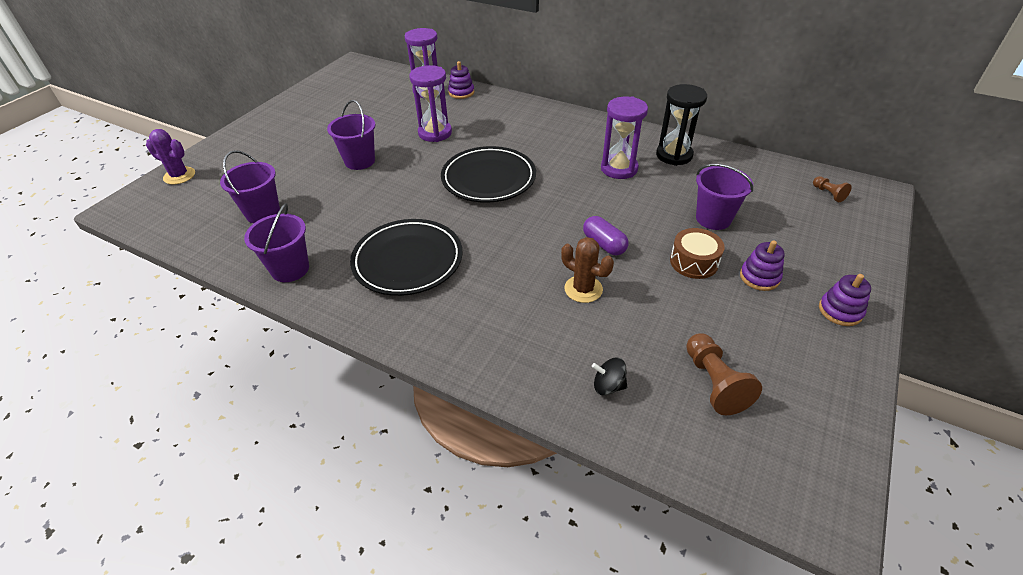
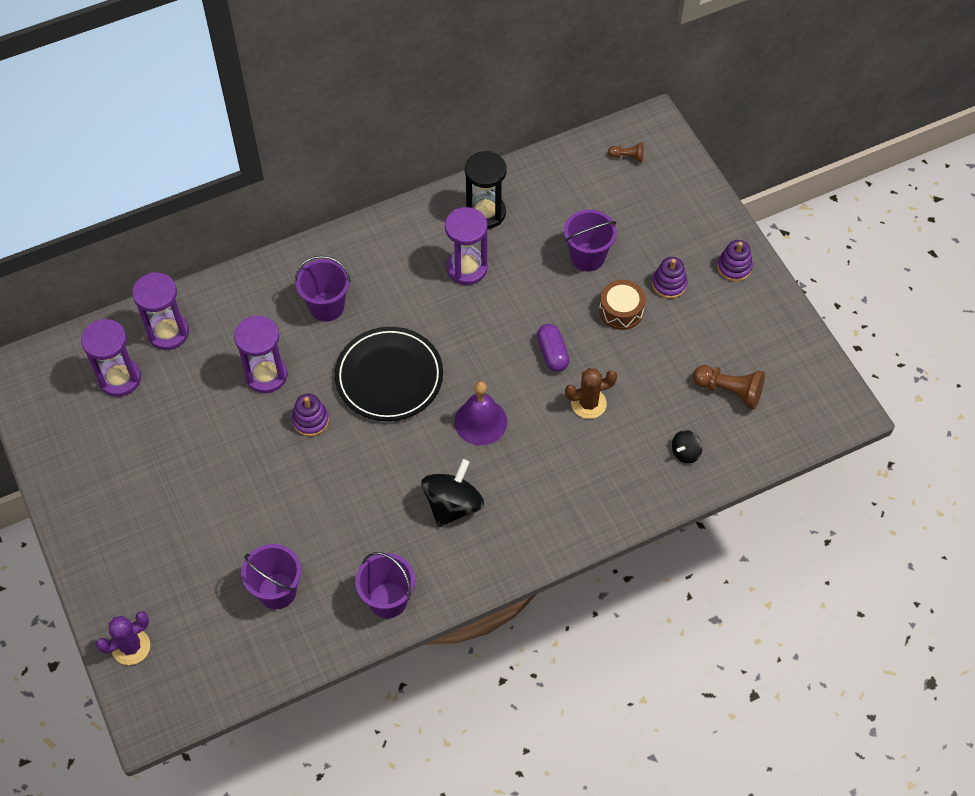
camera: 55 degrees left, 15 degrees up
(360, 161) = (258, 468): purple bucket -> purple bucket (326, 306)
(379, 91) = (120, 378): none -> purple hourglass
(408, 260) = (453, 505): black plate -> black spinning top
(461, 92) = (203, 304): purple stacking toy -> purple stacking toy (310, 420)
(498, 238) = (480, 421): none -> purple bell
(604, 244) = (552, 353): purple capsule -> purple capsule turned 75 degrees clockwise

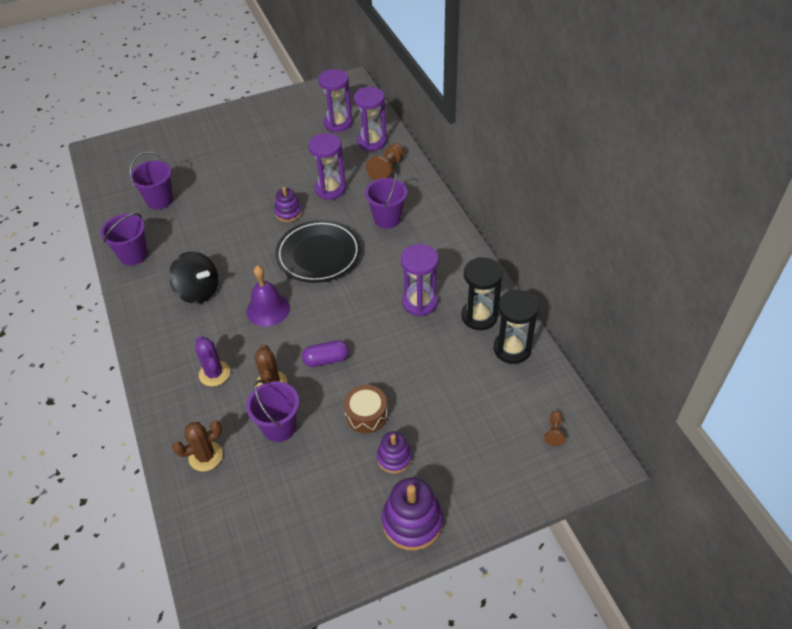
camera: 95 degrees right, 10 degrees down
(131, 647) = (145, 140): purple cactus -> purple cactus (214, 373)
(529, 185) = (512, 349): none -> black hourglass
(587, 257) = (429, 391): purple bucket -> purple bucket (279, 427)
(685, 453) = (205, 456): black spinning top -> brown cactus
(729, 391) = (264, 501): brown pawn -> brown pawn (387, 169)
(734, 267) = (412, 522): purple stacking toy -> purple stacking toy, size x1.63

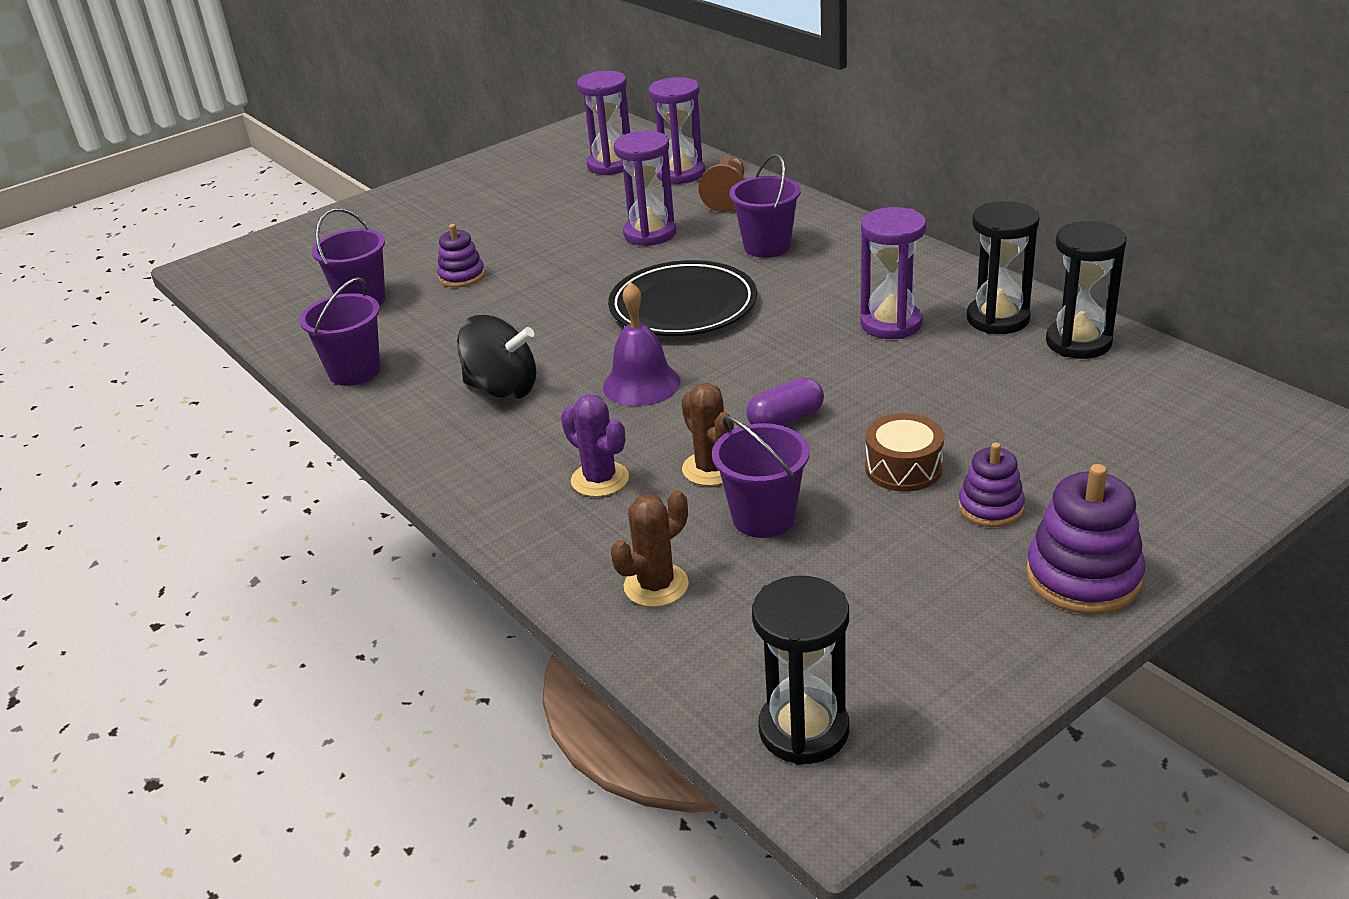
camera: 15 degrees left, 15 degrees down
(226, 573) = (803, 730): none -> black hourglass
(288, 212) = (598, 271): purple stacking toy -> purple stacking toy (462, 276)
(554, 432) = (1222, 417): brown pawn -> none

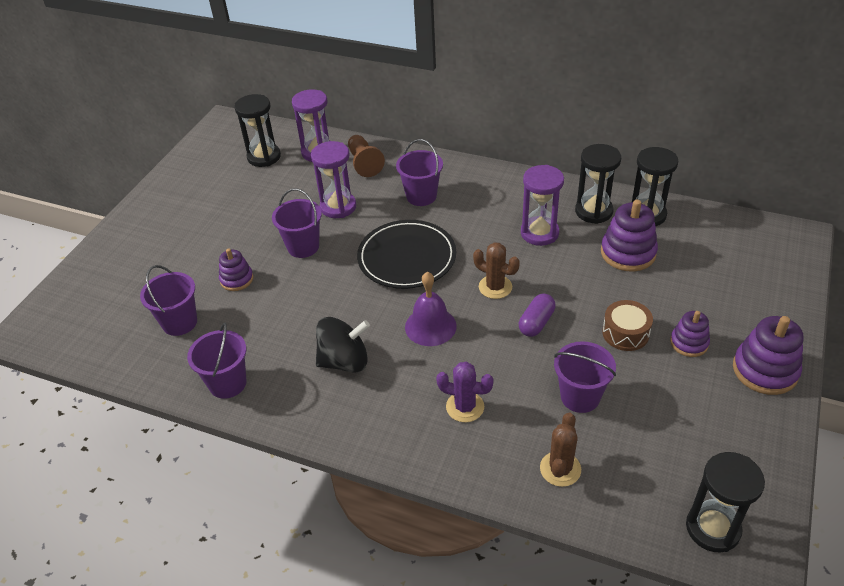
camera: 30 degrees left, 10 degrees up
(568, 263) = (303, 247): none -> purple bucket
(611, 165) = (264, 157): purple hourglass -> black hourglass
(711, 469) = (523, 374): brown cactus -> brown cactus (495, 287)
(1002, 378) = (628, 253): none -> purple stacking toy

